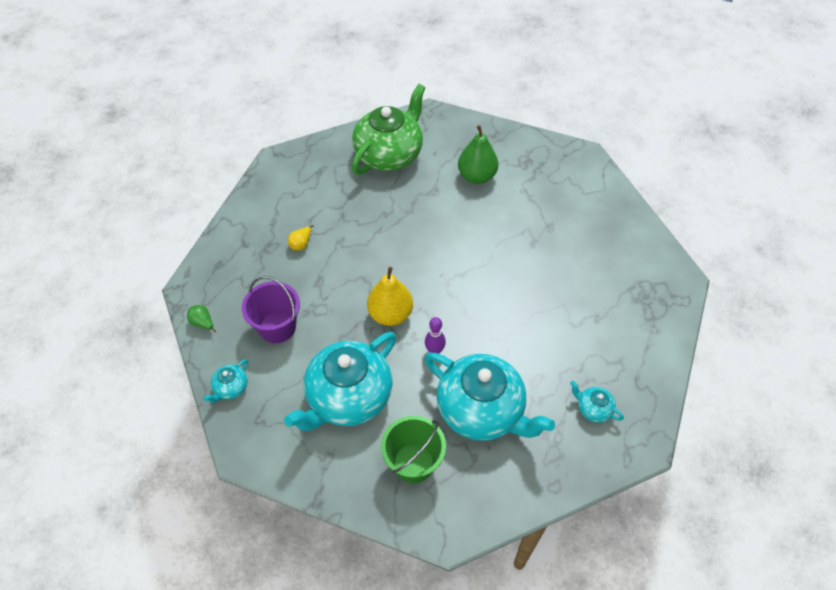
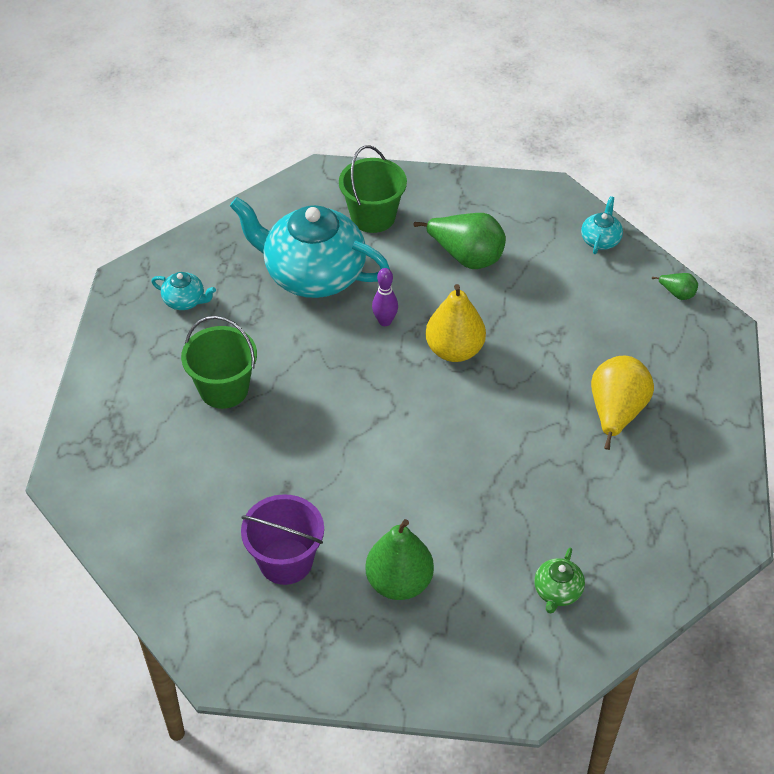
camera: 165 degrees right, 5 degrees down
(277, 327) = (586, 308): purple bucket -> purple bucket (285, 561)
(301, 244) = (616, 413): yellow pear -> yellow pear, size x2.10
(348, 397) = (466, 257): turquoise teapot -> green pear
(389, 154) = (557, 592): green teapot -> green teapot, size x0.42
(568, 321) = (224, 389): none -> green bucket

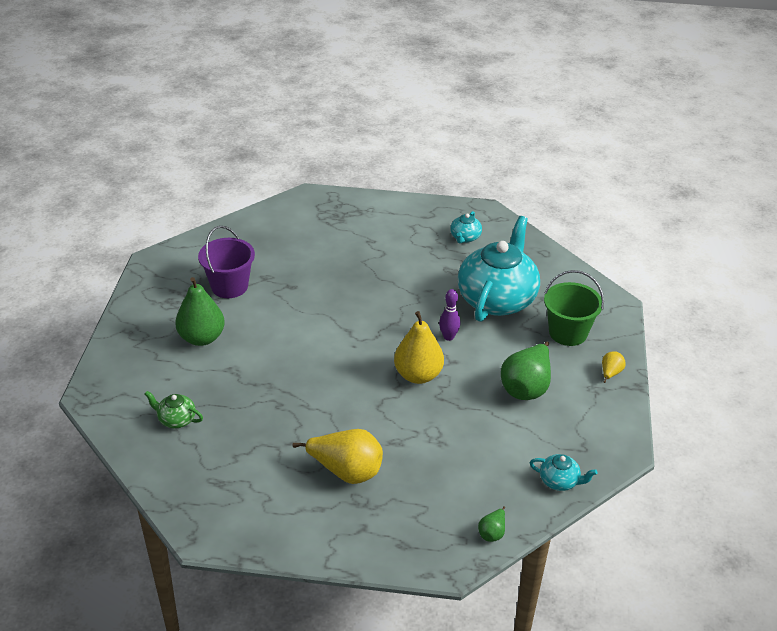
camera: 90 degrees right, 10 degrees down
(224, 389) = (380, 257): green bucket -> none
(438, 189) = (610, 373): none -> yellow pear

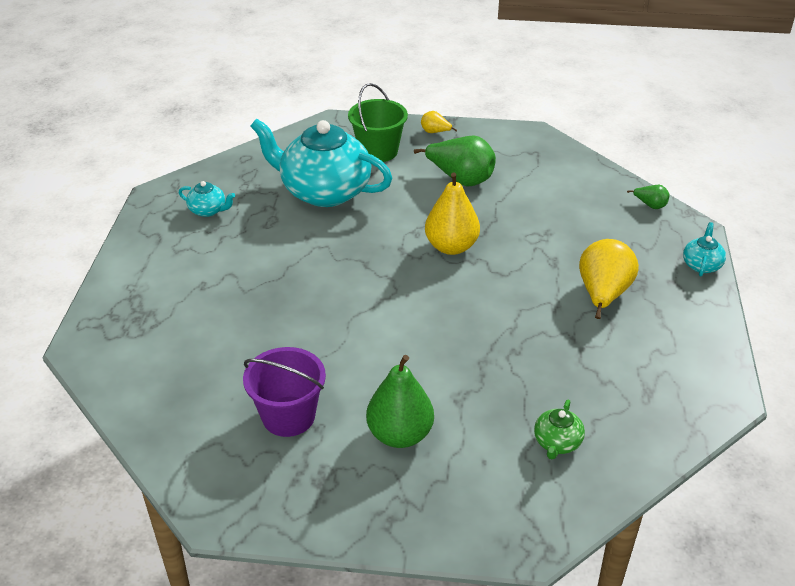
camera: 90 degrees left, 0 degrees up
(448, 337) = (388, 225): purple bowling pin -> none
(560, 481) = (578, 167): turquoise teapot -> turquoise teapot (701, 265)

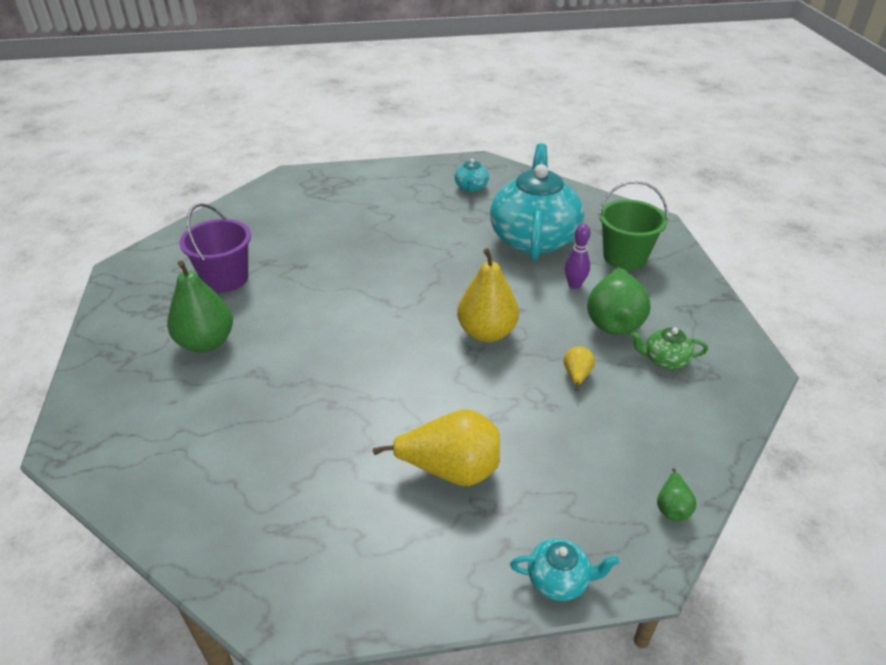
camera: 75 degrees right, 0 degrees up
(405, 186) = (574, 285): none -> purple bowling pin
(435, 132) = (692, 289): yellow pear -> yellow pear (576, 376)
(557, 443) = (197, 453): green teapot -> green teapot (664, 360)

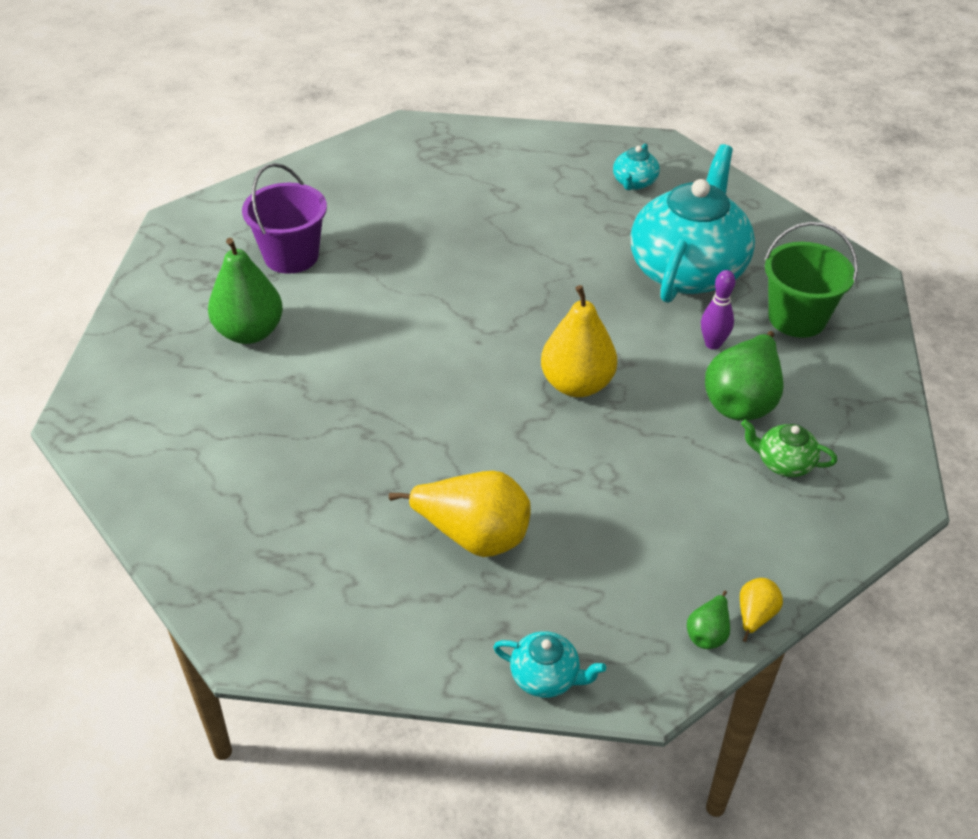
camera: 15 degrees right, 5 degrees up
(576, 376) = (664, 459): yellow pear -> yellow pear (755, 616)

